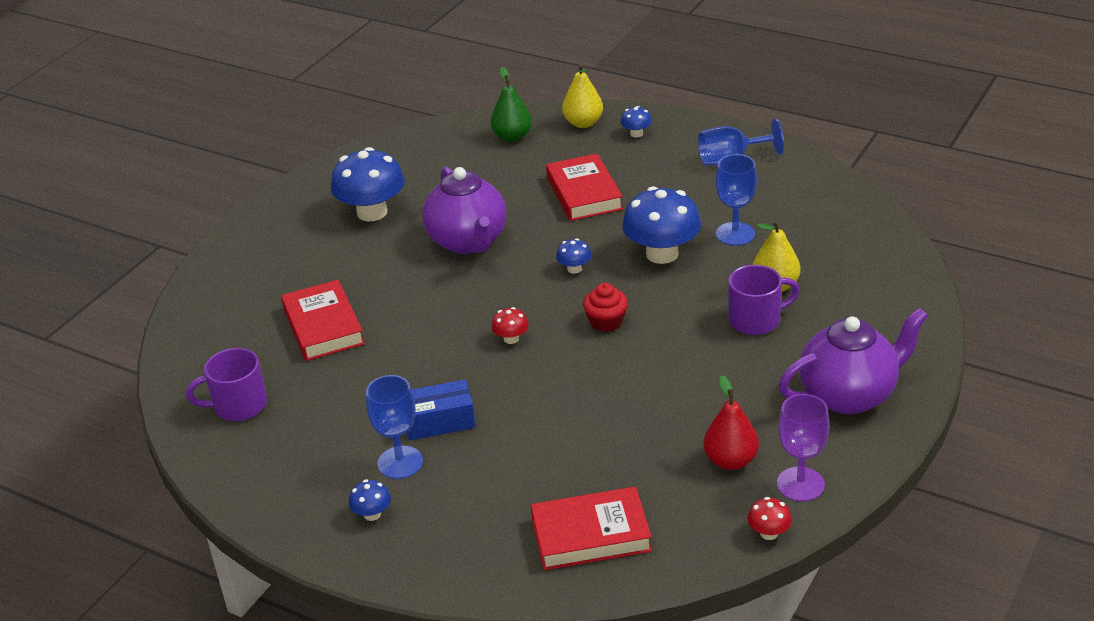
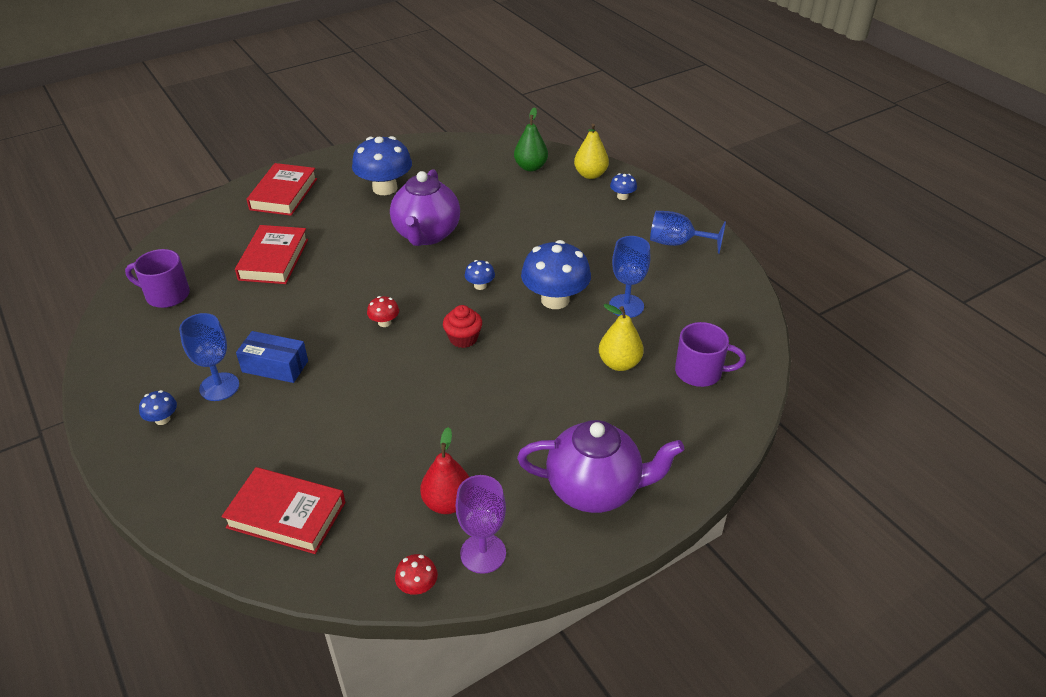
camera: 25 degrees right, 5 degrees up
(584, 193) = (541, 229): red book -> red book (283, 194)
(756, 320) = (578, 386): purple mug -> purple mug (700, 372)

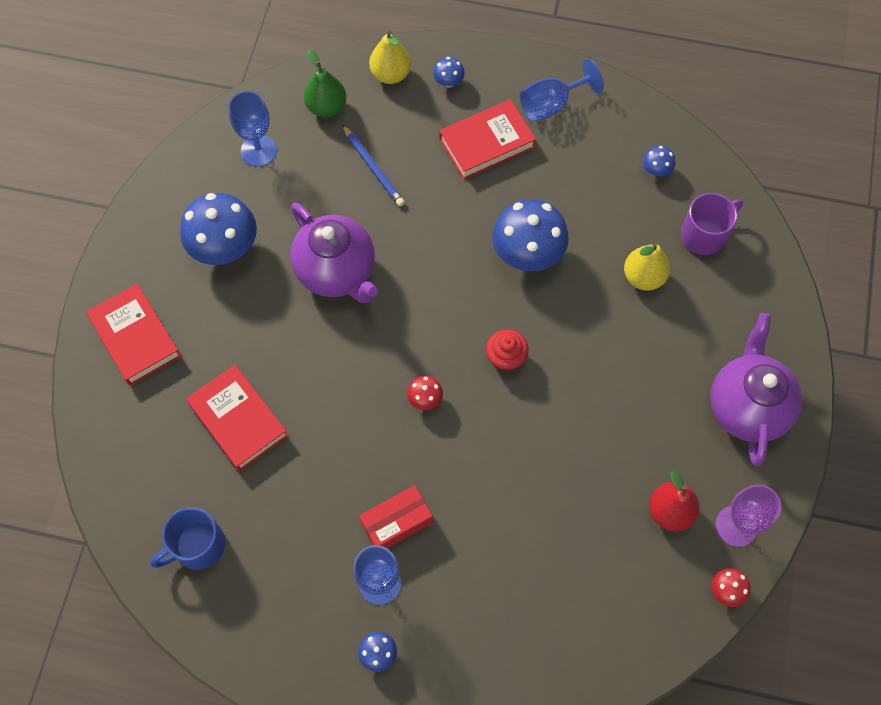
camera: 45 degrees left, 25 degrees up
(166, 295) = (197, 546): purple mug -> blue mug
(275, 366) = (396, 522): blue box -> red box
(286, 515) = (579, 630): red book -> red book (486, 143)
(480, 285) = (452, 290): blue mushroom -> blue mushroom (656, 170)
(518, 205) = (373, 168): none -> blue pencil
(595, 489) = (746, 406): purple teapot -> purple teapot turned 45 degrees counterclockwise
(626, 306) = (586, 212): blue goblet -> blue goblet (259, 151)

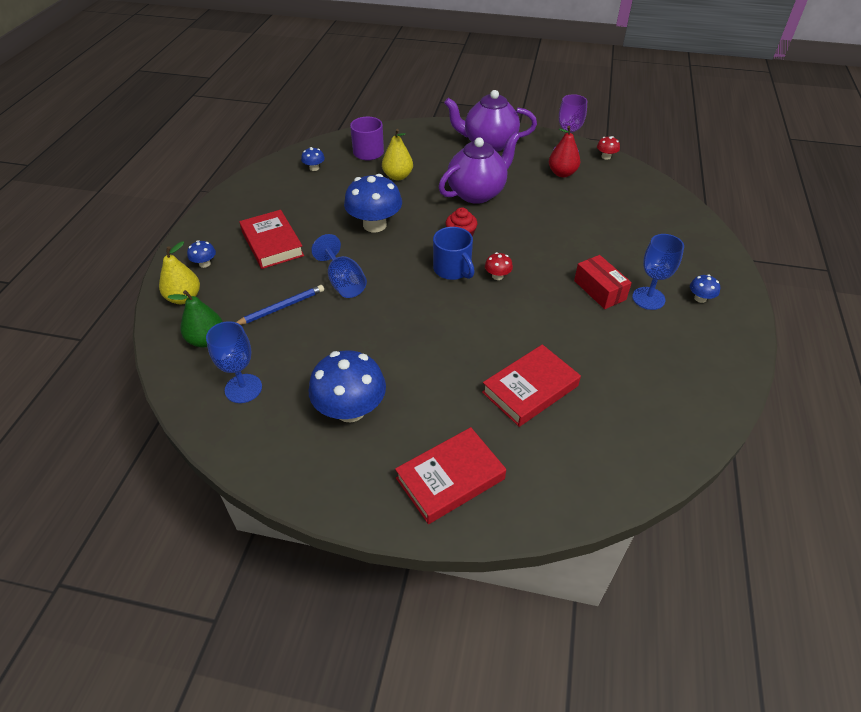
camera: 90 degrees left, 20 degrees down
(197, 546) = (652, 411): blue mug -> blue mug (453, 269)
(337, 272) = (383, 328): purple teapot -> purple teapot (477, 193)
(551, 105) = (245, 211): blue goblet -> blue goblet (343, 282)

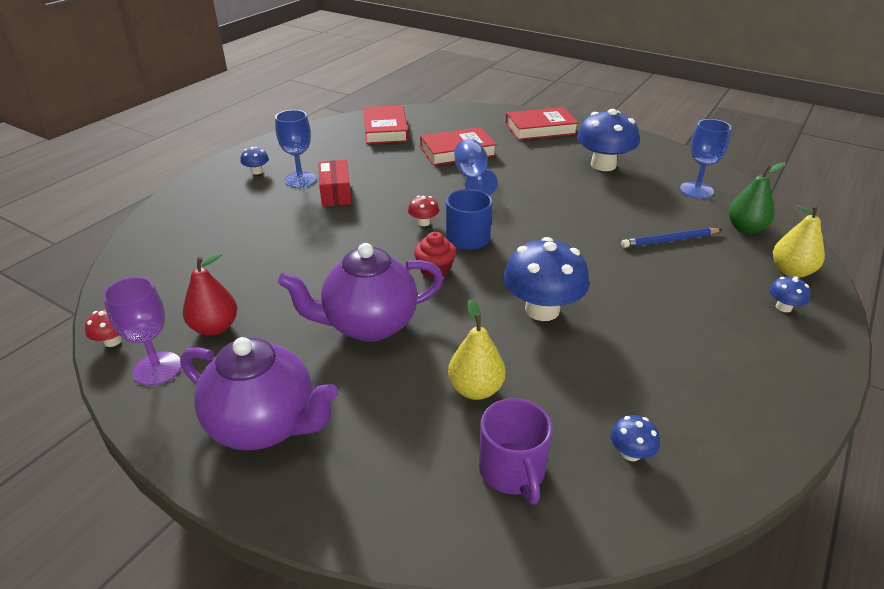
camera: 160 degrees left, 10 degrees down
(272, 243) = (693, 315): red book -> red book (385, 129)
(343, 282) = (597, 250): blue goblet -> blue goblet (472, 178)

